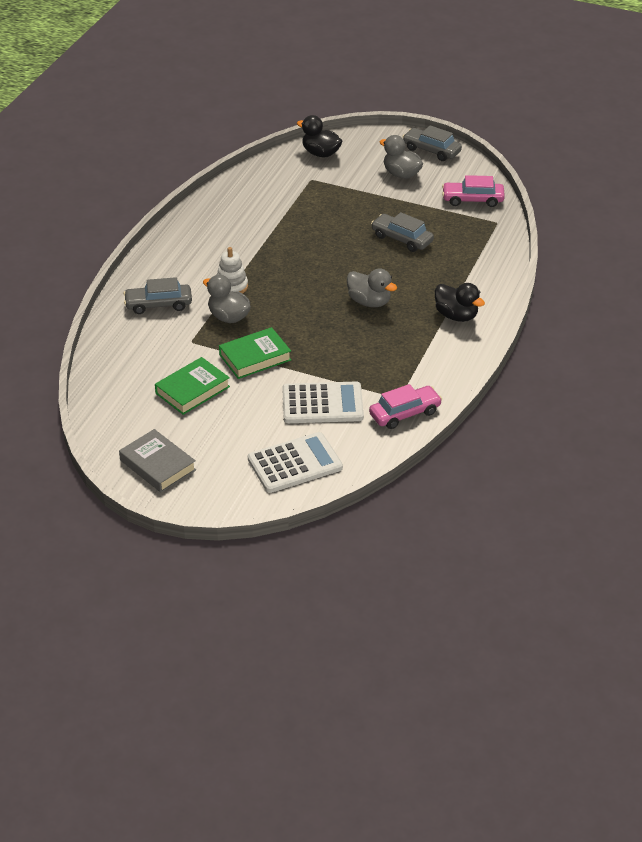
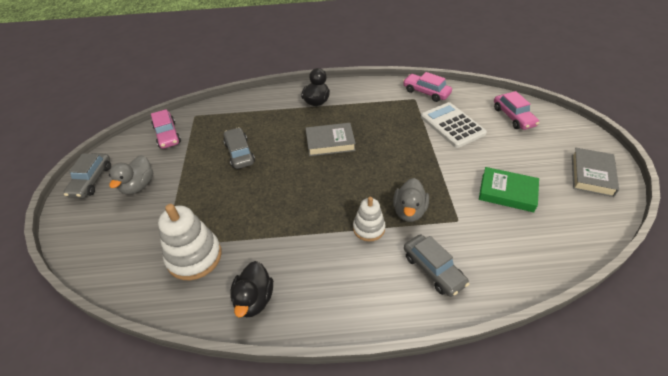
camera: 115 degrees left, 5 degrees up
(255, 357) = (440, 175): green book -> none
(285, 191) = (194, 257): none -> white stacking toy
(295, 463) = (513, 117): white calculator -> pink car
(320, 153) = (111, 258): black duck -> black duck (254, 300)
(369, 302) = (330, 142): grey duck -> grey book
(402, 239) = (239, 153): grey car -> grey car turned 150 degrees clockwise

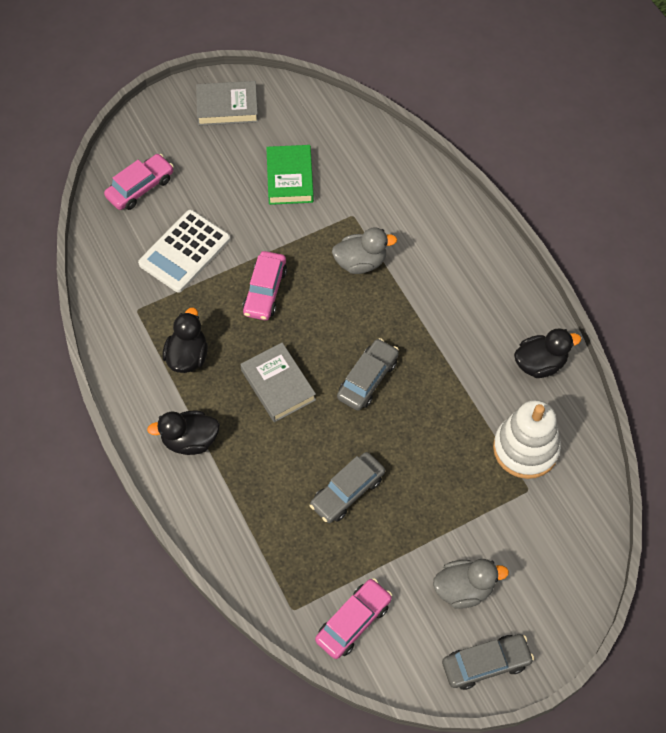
camera: 115 degrees left, 15 degrees up
(368, 228) = (403, 293): white stacking toy -> none
(372, 111) = (187, 356): none -> black duck
(426, 92) = (114, 299): pink car -> pink car (265, 291)
(433, 270) = (427, 224): grey car -> grey car (367, 379)

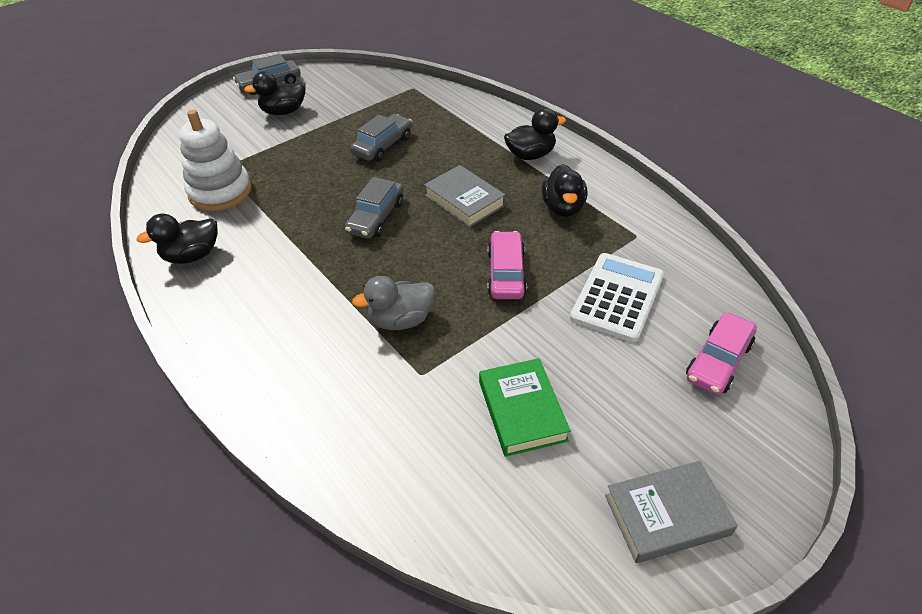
camera: 170 degrees right, 15 degrees down
(353, 622) = (367, 88): pink car -> none
(464, 589) = (283, 112): grey duck -> black duck

